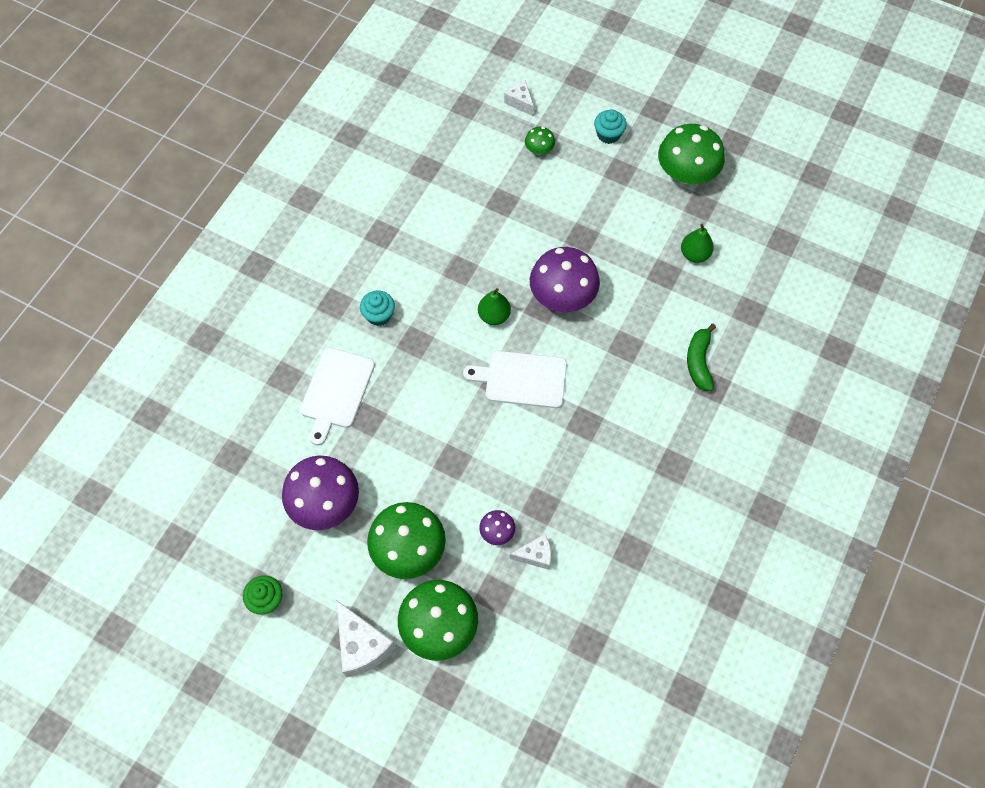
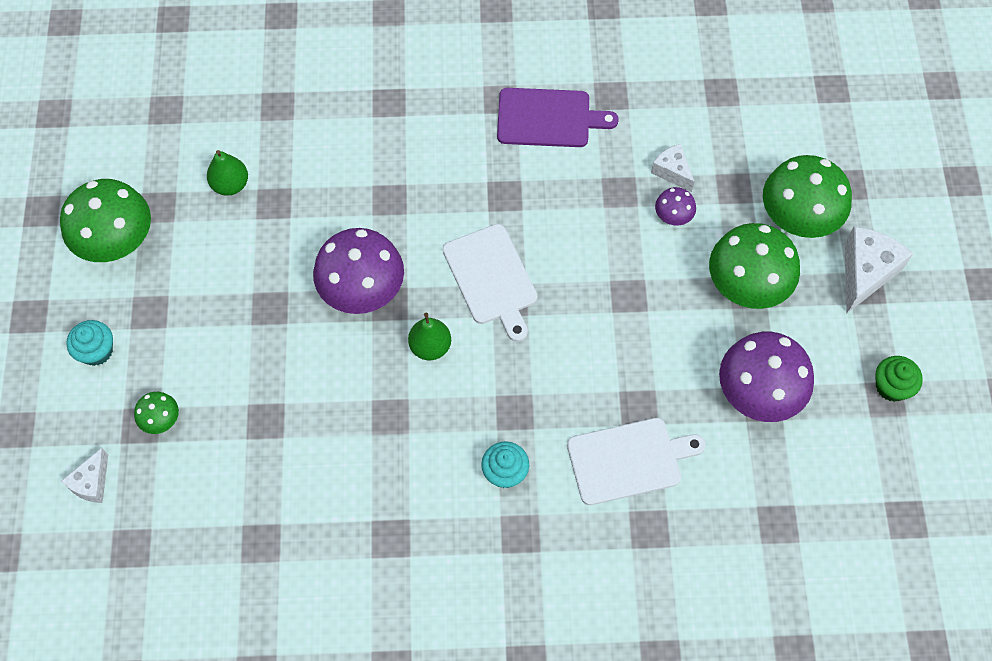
camera: 120 degrees left, 0 degrees up
(636, 491) = (548, 118): none -> purple cutting board
(699, 362) = (367, 125): green banana -> none

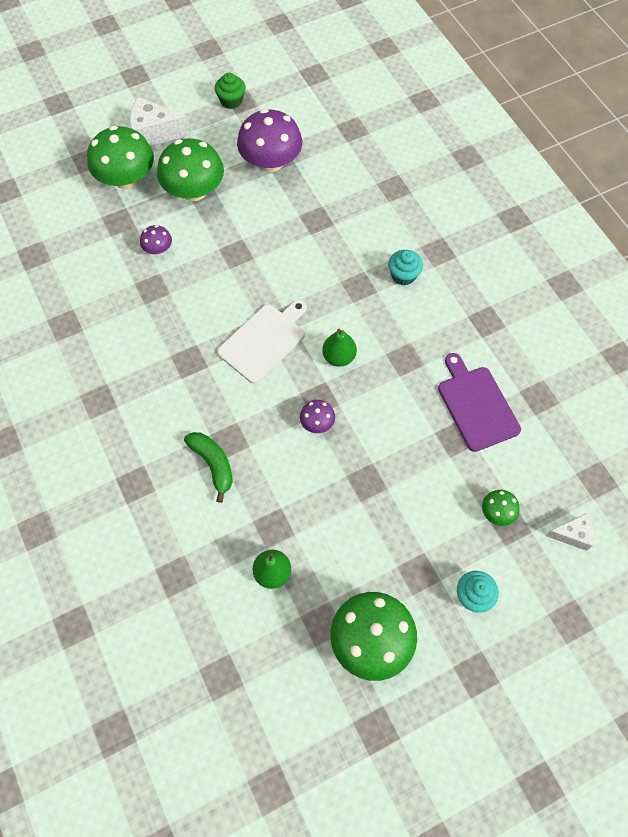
camera: 115 degrees left, 0 degrees up
(362, 289) = (317, 423): purple mushroom -> purple mushroom, size x0.47
(371, 175) = (213, 464): none -> green banana
(548, 118) = (104, 359): purple cutting board -> purple cutting board (476, 405)
(629, 460) = (355, 212): white cutting board -> none
(672, 172) = (120, 262): white cheese -> none

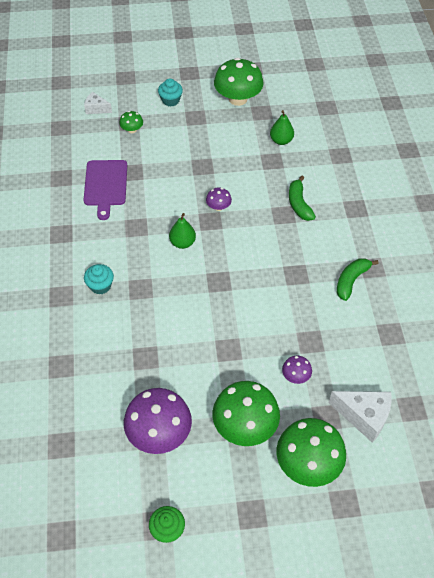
camera: 160 degrees left, 10 degrees down
(121, 374) = (351, 281): none -> green banana
(155, 133) = (264, 513): white cheese -> white cheese (364, 416)
(264, 341) = (233, 271): white cutting board -> none

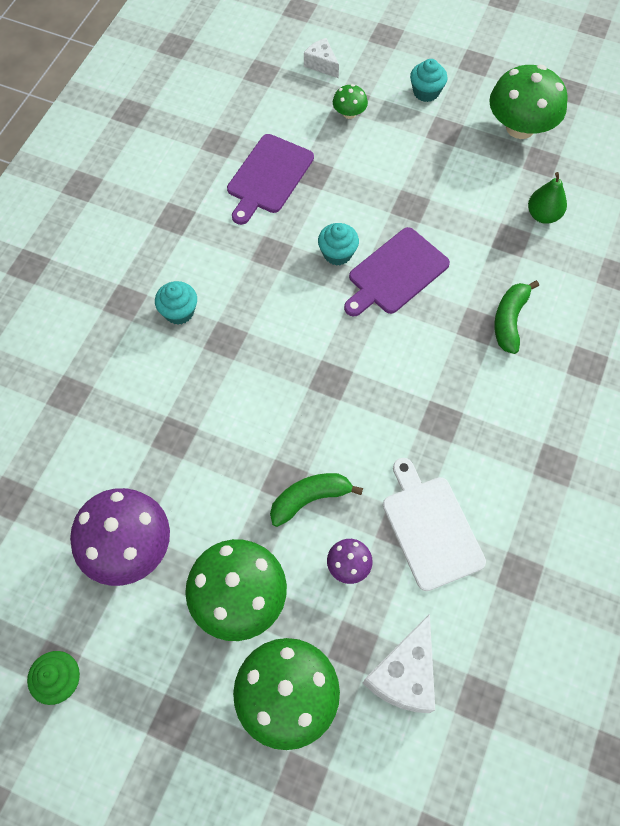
camera: 30 degrees right, 10 degrees up
(177, 210) = (337, 253): none -> turquoise cupcake
(182, 243) = (317, 302): green pear -> none
(218, 207) = (395, 273): purple mushroom -> purple cutting board
(327, 333) = (430, 528): none -> white cutting board
(351, 281) = (512, 469): green banana -> green banana (310, 499)
(364, 416) = (404, 674): white cheese -> white cheese turned 60 degrees clockwise

